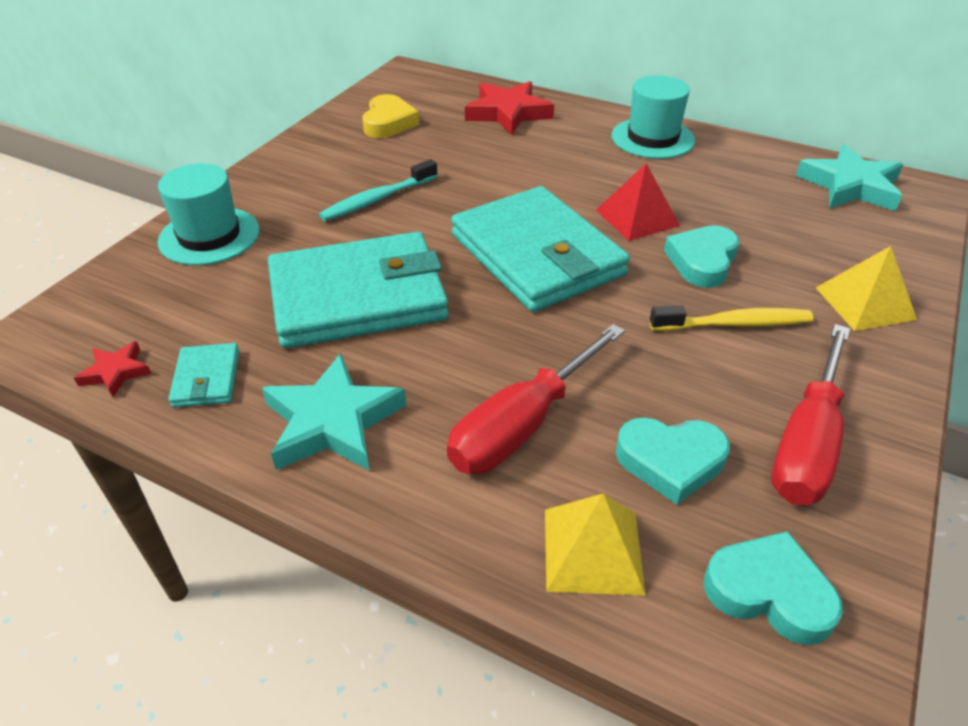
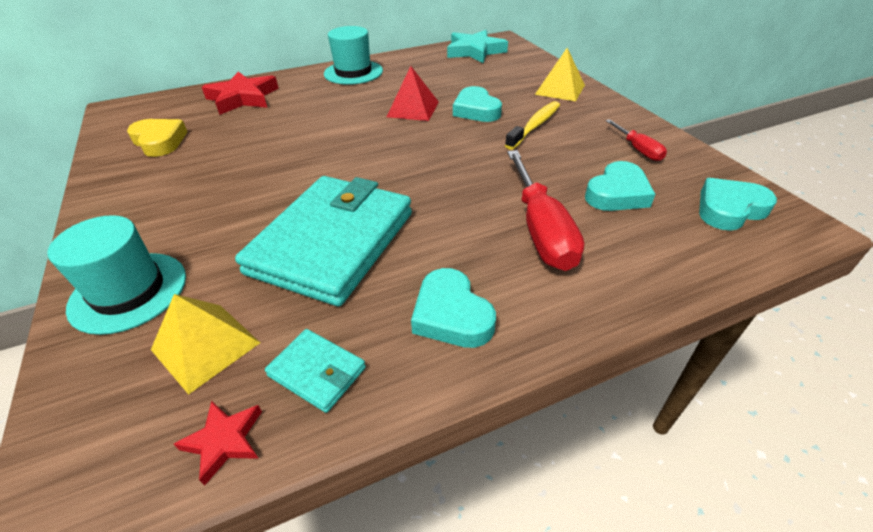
camera: 50 degrees left, 0 degrees up
(332, 422) = (451, 315): turquoise star -> turquoise heart
(377, 199) = (238, 185): turquoise toothbrush -> none
(536, 255) = (396, 153): turquoise wallet -> none
(593, 550) = (663, 252): yellow pyramid -> yellow pyramid (205, 346)
(807, 442) = (637, 149): red screwdriver -> red screwdriver, size x0.53

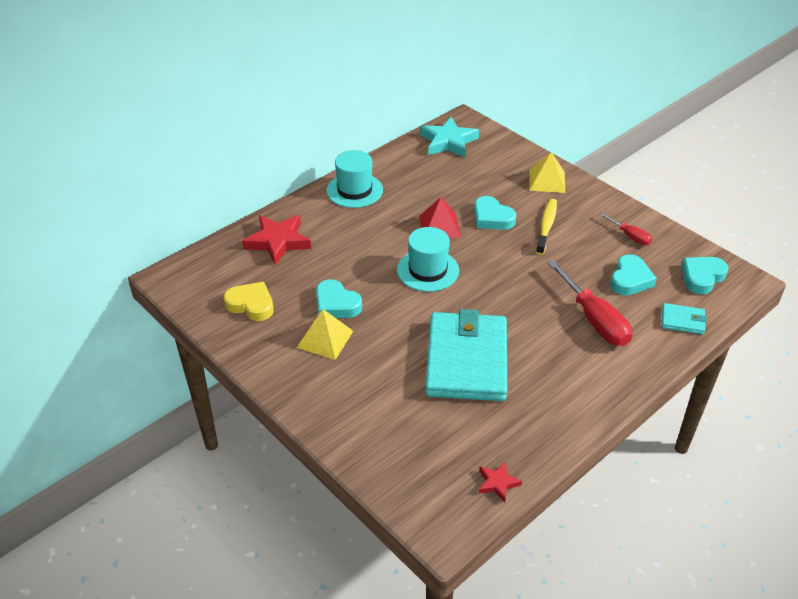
camera: 20 degrees left, 0 degrees up
(128, 292) = (362, 426): turquoise hat -> turquoise hat (428, 270)
(205, 346) = (443, 443): yellow pyramid -> yellow pyramid (325, 339)
(317, 372) = (518, 439): turquoise wallet -> turquoise wallet (682, 321)
(451, 315) = (571, 389): turquoise heart -> turquoise heart (336, 304)

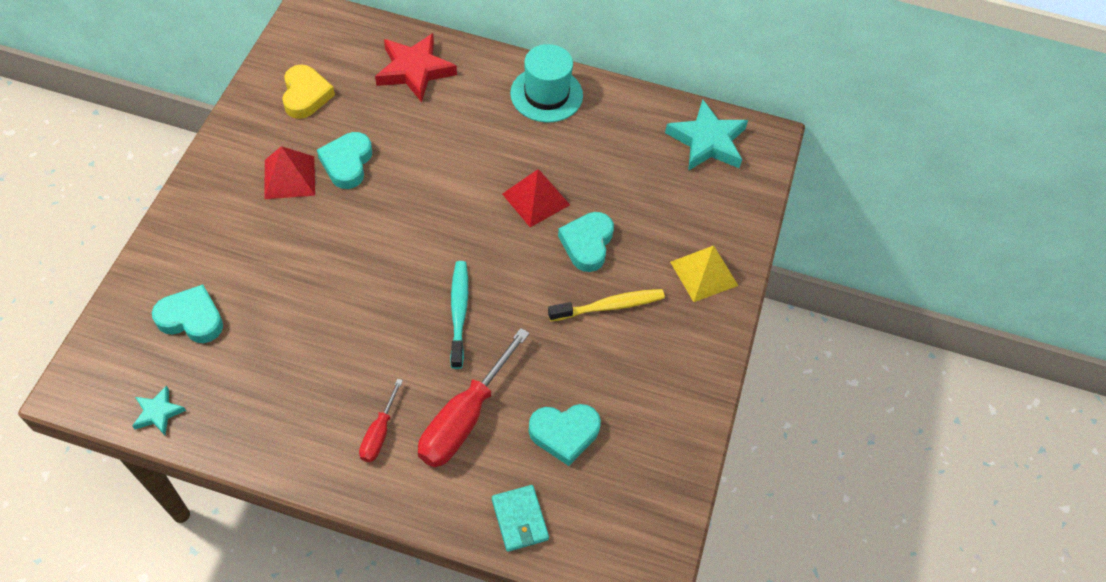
camera: 55 degrees right, 15 degrees up
(325, 339) = (289, 177): yellow pyramid -> red pyramid
(428, 270) = (451, 219): turquoise hat -> none
(466, 360) = (324, 315): turquoise wallet -> none
(497, 483) = (158, 412): red star -> turquoise star
(508, 293) = (459, 312): none -> turquoise toothbrush
(629, 236) = (652, 405): red screwdriver -> red screwdriver (379, 433)
(702, 277) = (622, 518): turquoise heart -> turquoise heart (191, 318)

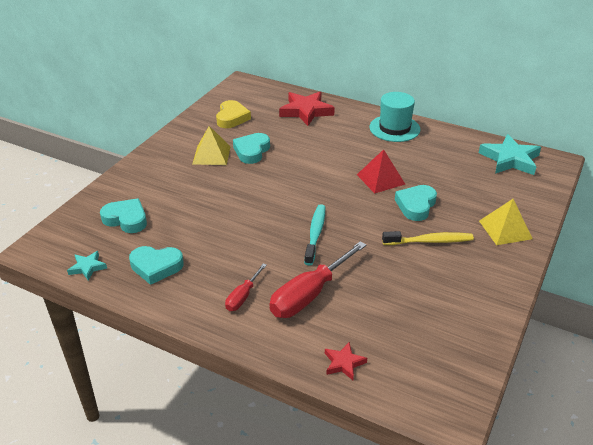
camera: 15 degrees right, 20 degrees down
(289, 177) = (211, 155): red pyramid -> yellow pyramid
(519, 519) = (343, 363): turquoise wallet -> red star
(564, 433) = (386, 313): turquoise heart -> turquoise heart (156, 267)

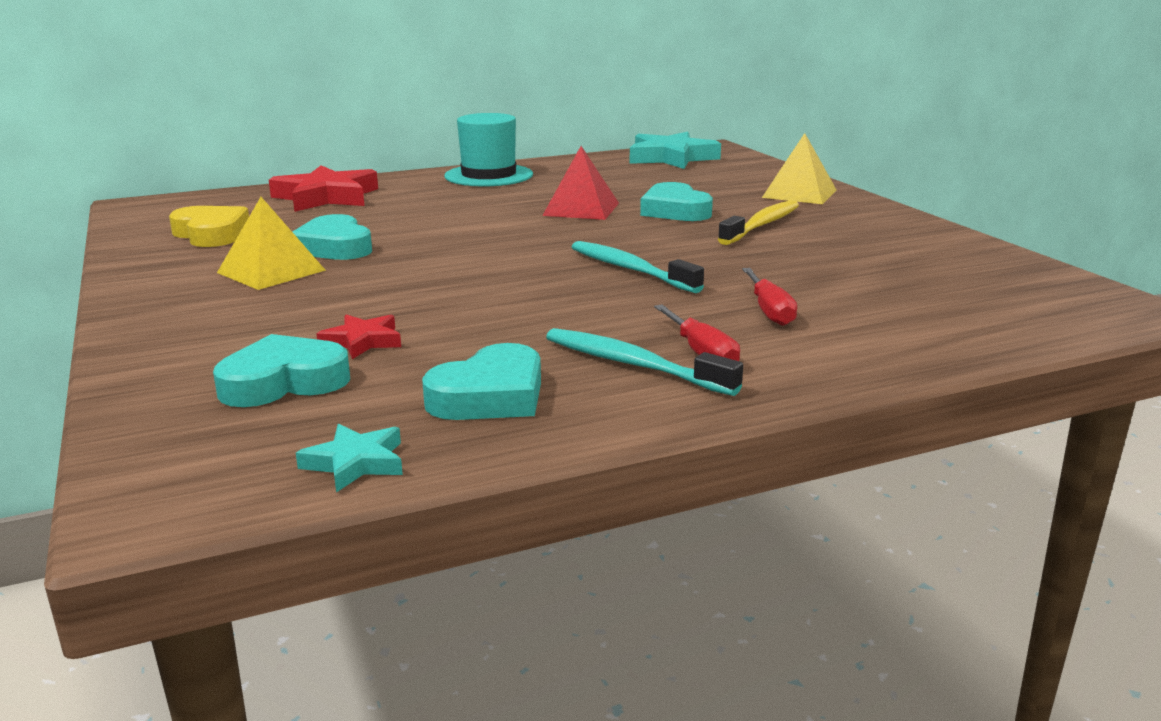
camera: 50 degrees left, 15 degrees down
(214, 285) = (633, 365): none -> turquoise toothbrush
(310, 294) = (769, 311): red screwdriver -> red screwdriver, size x0.53
(343, 363) = (961, 335): red star -> red star (362, 341)

